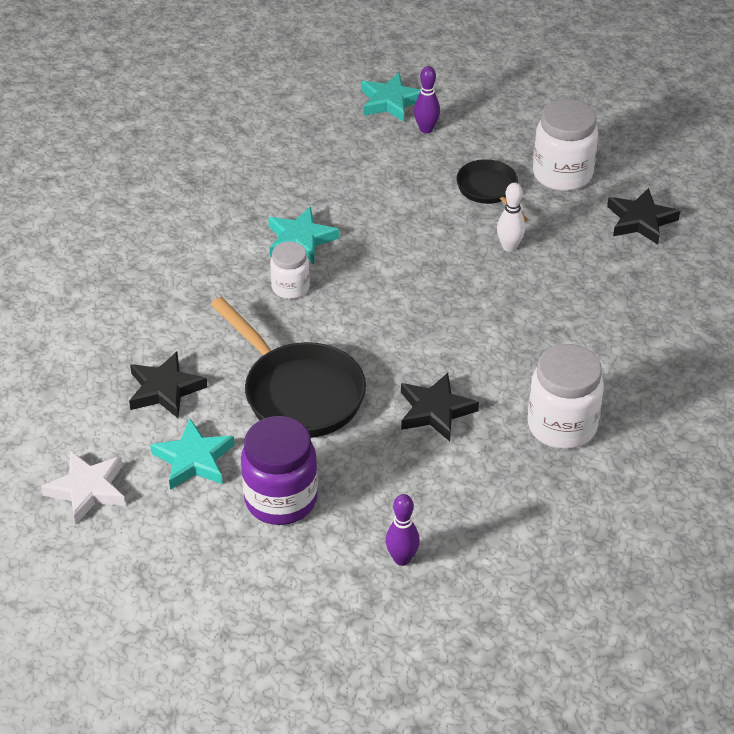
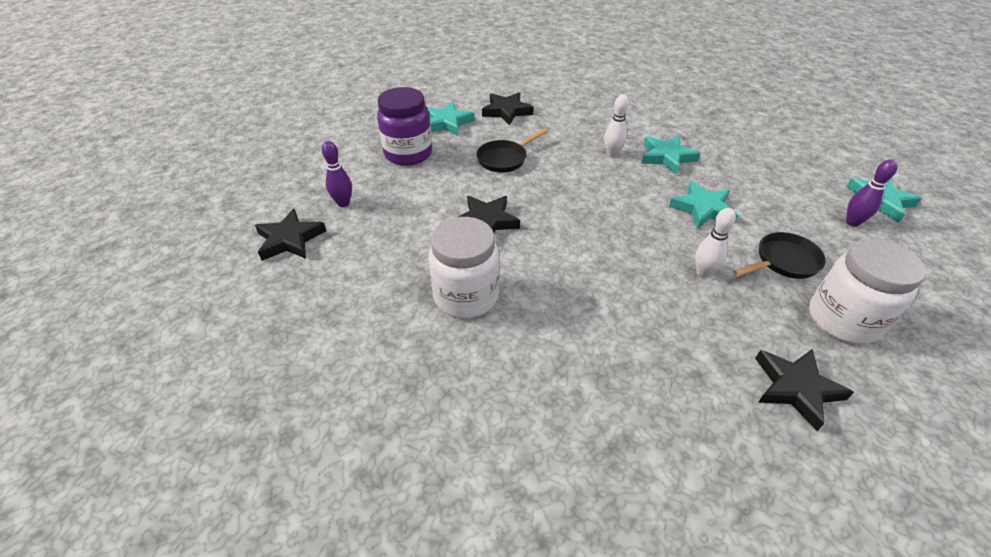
camera: 90 degrees right, 0 degrees up
(87, 489) = (428, 93): white star -> none
(290, 287) = (612, 154): white jar -> white bowling pin
(298, 393) = (505, 159): black pan -> black pan, size x0.58
(406, 228) = (702, 209): none -> turquoise star
(480, 603) = (290, 239): none -> black star

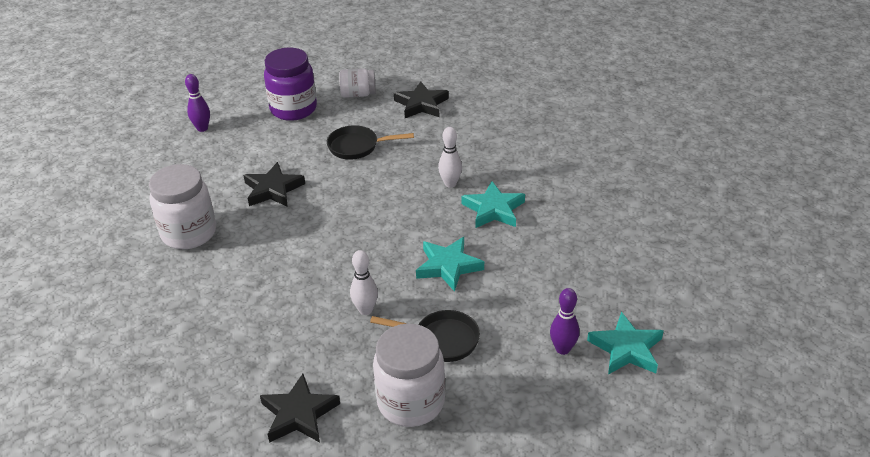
camera: 40 degrees right, 5 degrees down
(290, 239) = (141, 139): black star -> none
(447, 123) = (358, 94): turquoise star -> white jar

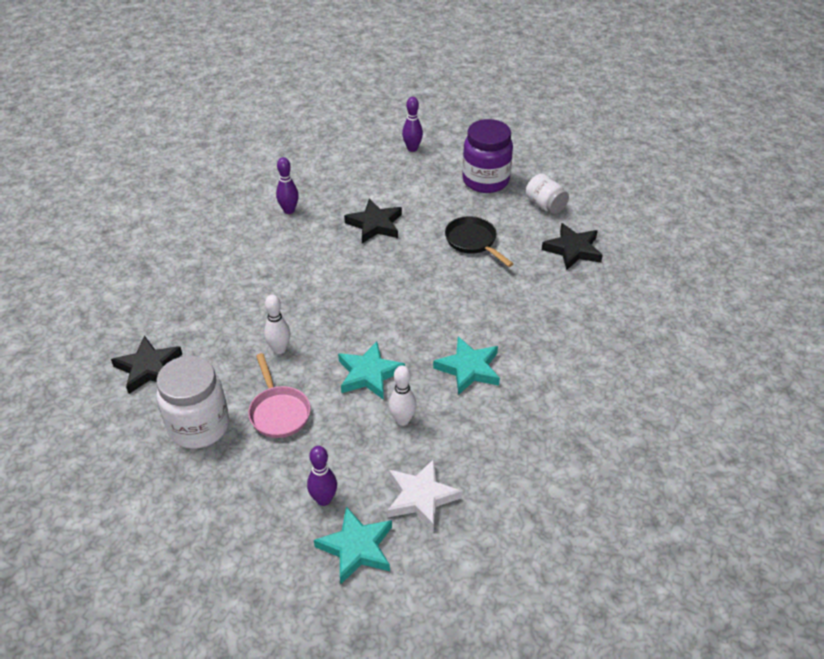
camera: 55 degrees right, 5 degrees up
(189, 233) = (289, 210): white jar -> purple bowling pin
(441, 340) = (279, 412): black pan -> pink pan
(450, 184) = (478, 323): white bowling pin -> white bowling pin (402, 420)
(602, 291) = (421, 497): none -> white star

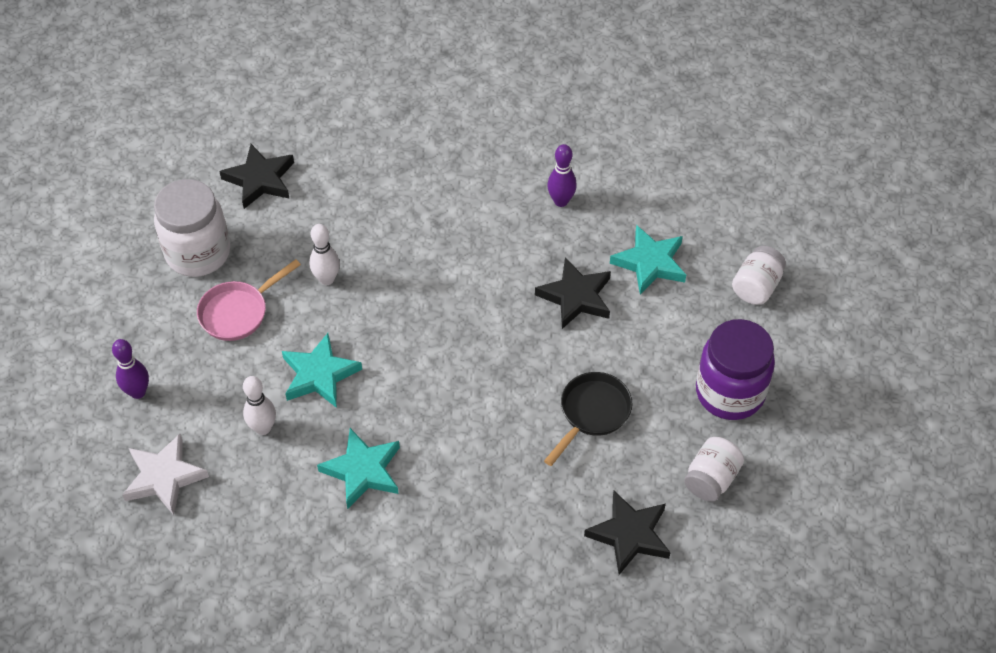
camera: 70 degrees right, 10 degrees up
(357, 548) = (88, 440): turquoise star -> turquoise star (650, 263)
(412, 148) = (756, 287): purple bowling pin -> white jar

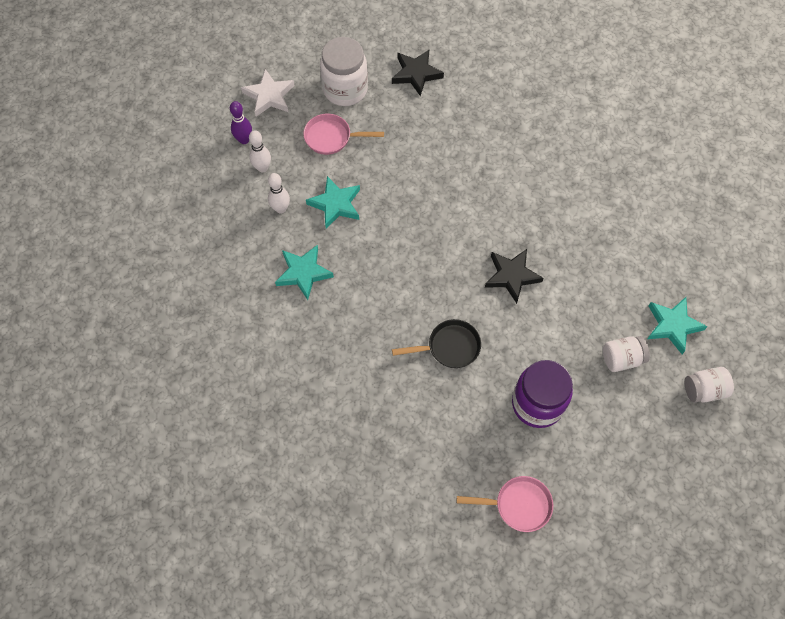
camera: 45 degrees right, 10 degrees up
(164, 477) = (212, 193): white star -> white star (269, 96)
(327, 279) = (392, 156): white bowling pin -> white bowling pin (262, 168)
(561, 201) = (563, 215): purple bowling pin -> none
(629, 535) = (397, 429): black star -> none
(650, 263) = (575, 292): turquoise star -> turquoise star (672, 326)
(711, 479) = (473, 441): white jar -> white jar (704, 390)
(815, 498) = (518, 505): none -> pink pan

